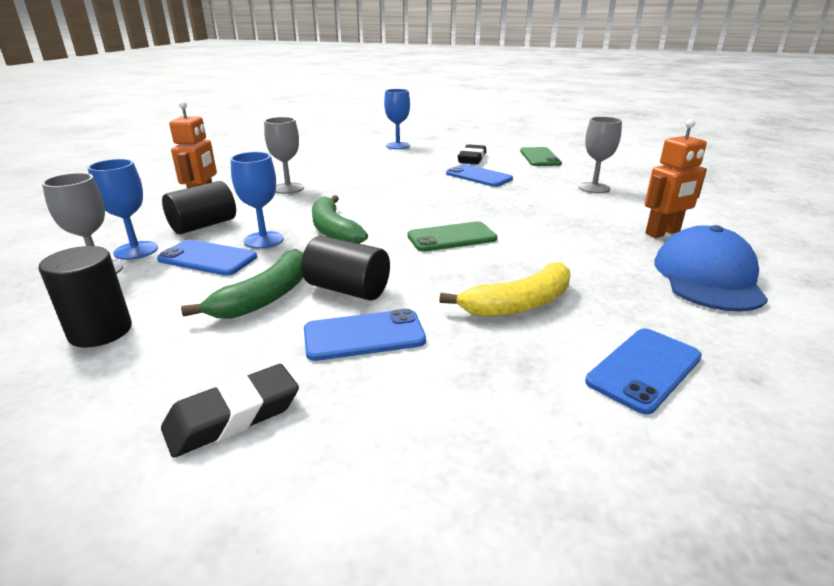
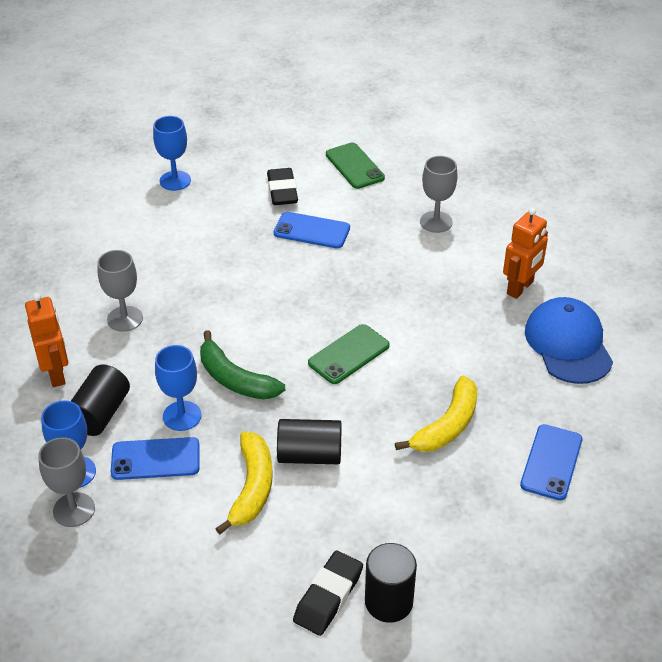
camera: 25 degrees left, 15 degrees up
(100, 331) = (160, 569): black cylinder -> black cylinder (388, 602)
(265, 297) = (252, 487): green banana -> yellow banana
(364, 335) = (358, 499): blue phone -> none

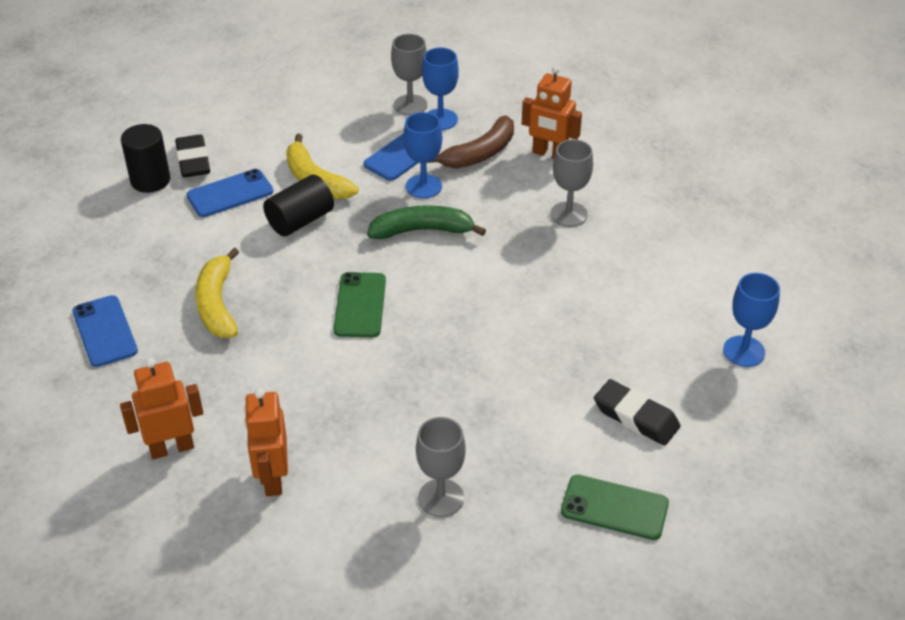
camera: 135 degrees right, 0 degrees up
(100, 413) = (479, 153): black cylinder -> brown banana
(312, 231) = (544, 394): blue phone -> blue phone (230, 194)
(568, 344) = (171, 448): blue cap -> orange robot

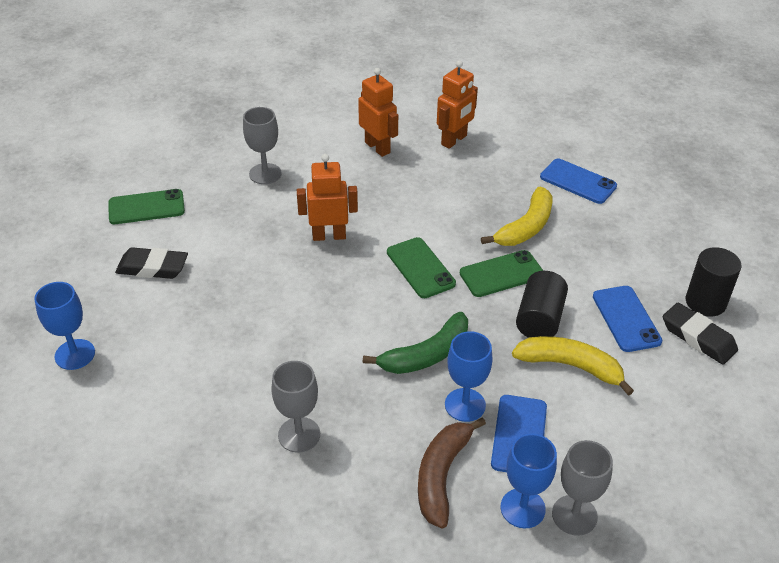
camera: 150 degrees right, 0 degrees up
(217, 304) = (525, 227): yellow banana -> yellow banana turned 75 degrees clockwise
(230, 194) = (626, 319): blue phone -> blue phone turned 45 degrees counterclockwise
(291, 269) = (501, 274): none -> green phone
(549, 154) = (365, 512): orange robot -> orange robot (329, 236)

